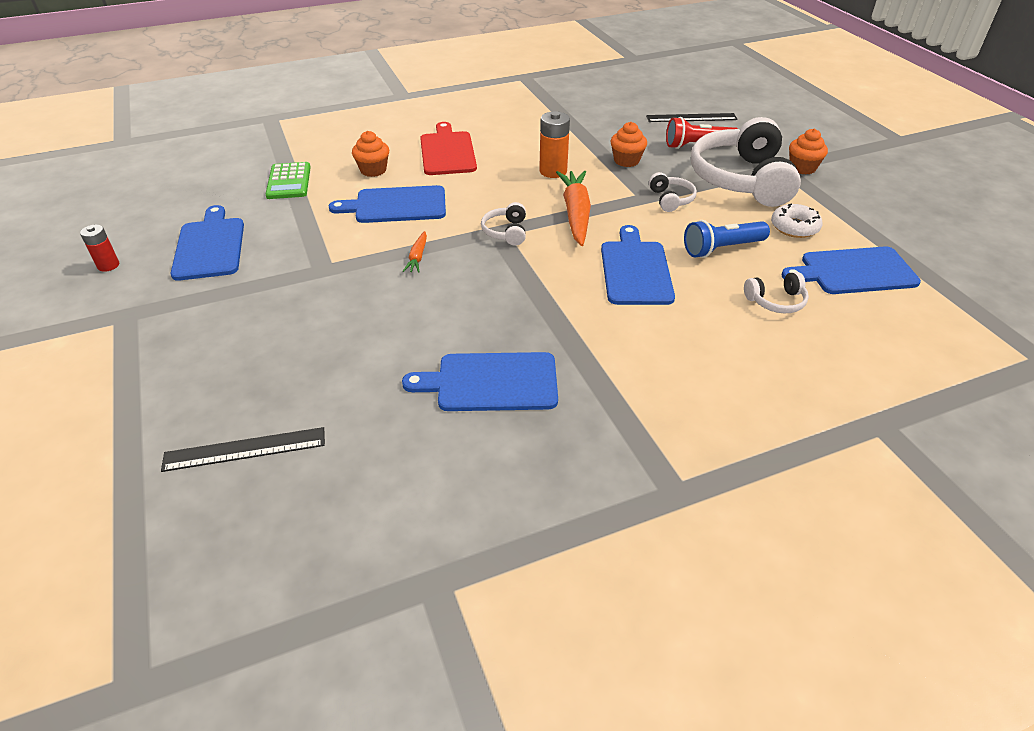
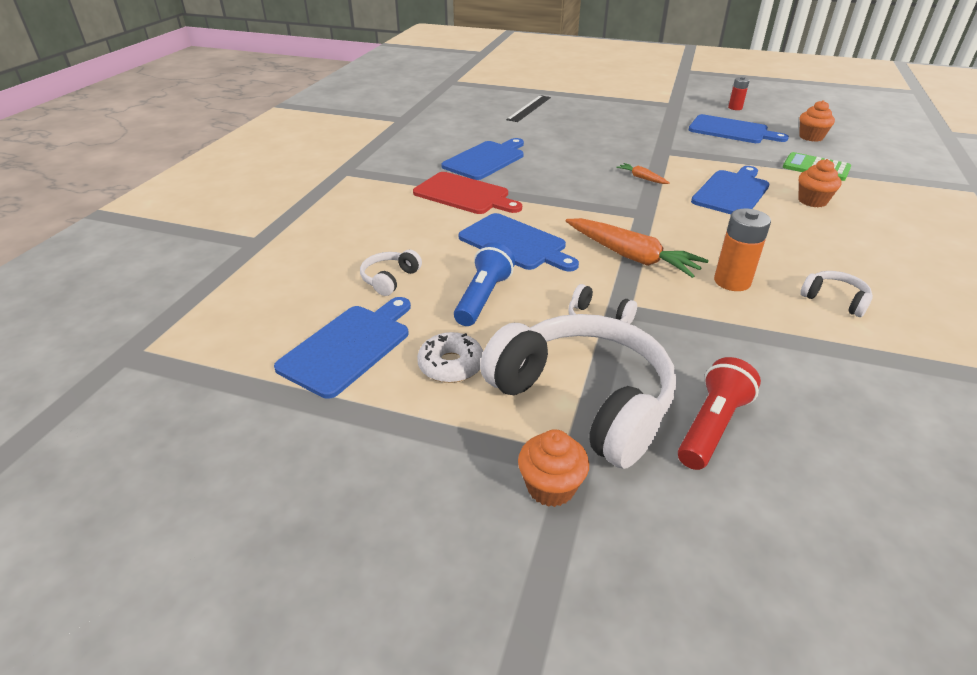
camera: 130 degrees right, 5 degrees down
(447, 152) = (830, 244): red cutting board -> red cutting board (464, 194)
(506, 232) = (638, 217): white headphones -> white headphones (834, 300)
(626, 161) = (716, 340): orange cupcake -> orange cupcake (811, 137)
(691, 118) = (825, 491): black ruler -> none

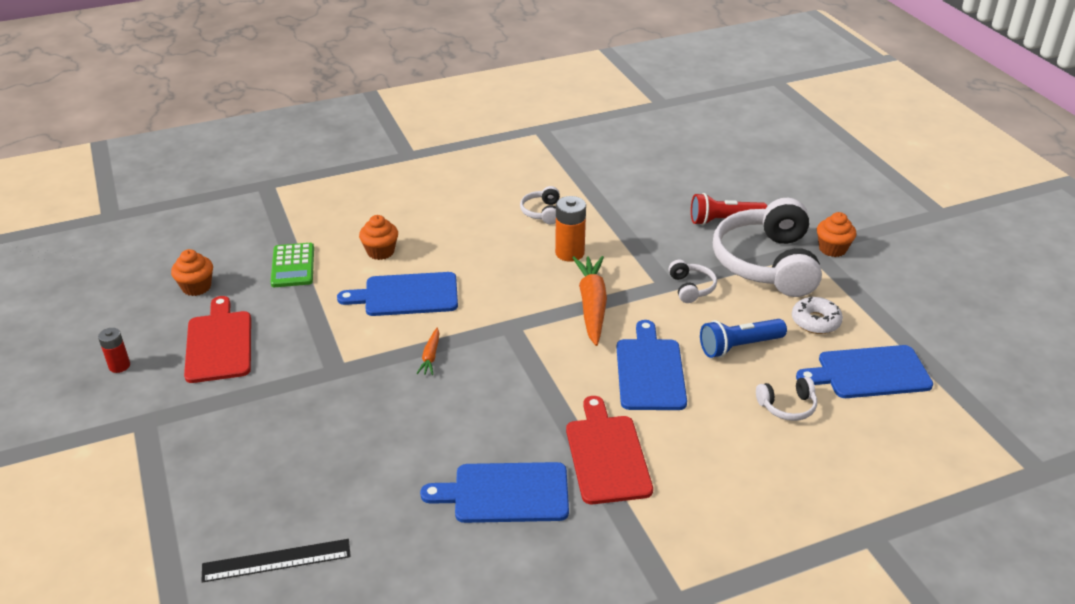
camera: 130 degrees left, 0 degrees up
(731, 130) = (219, 343): blue cutting board -> red cutting board

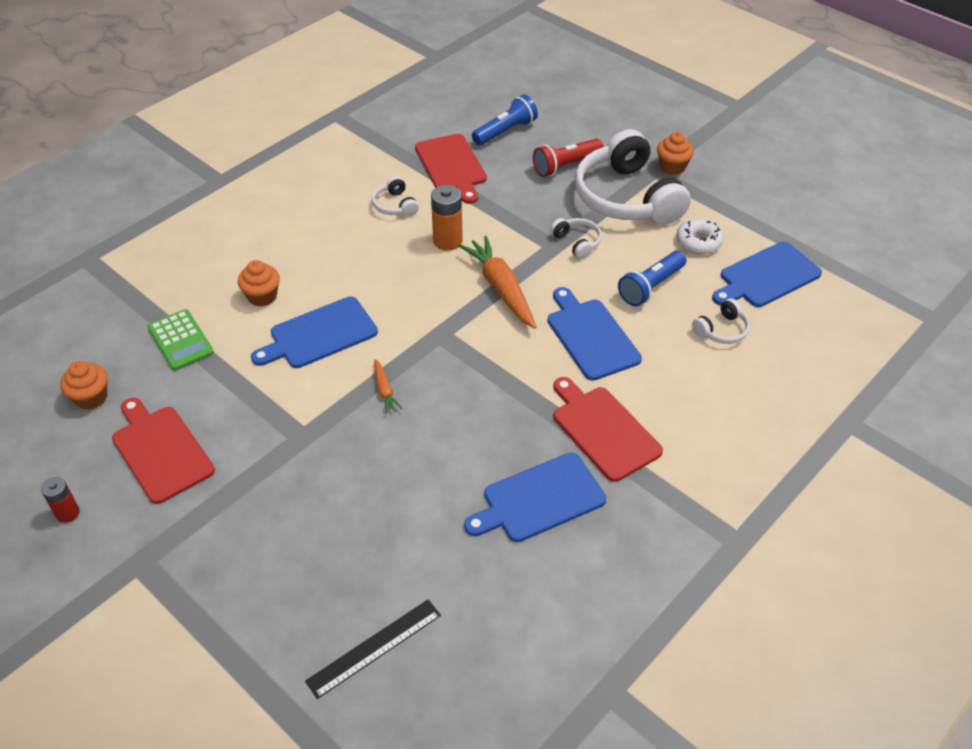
camera: 25 degrees left, 10 degrees up
(615, 194) = (452, 166): none -> red cutting board
(685, 178) = (505, 131): none -> blue flashlight

